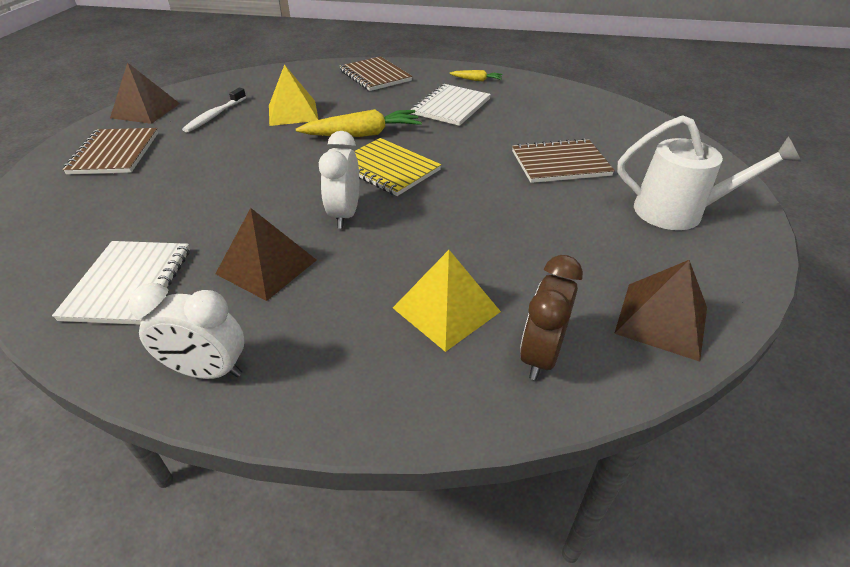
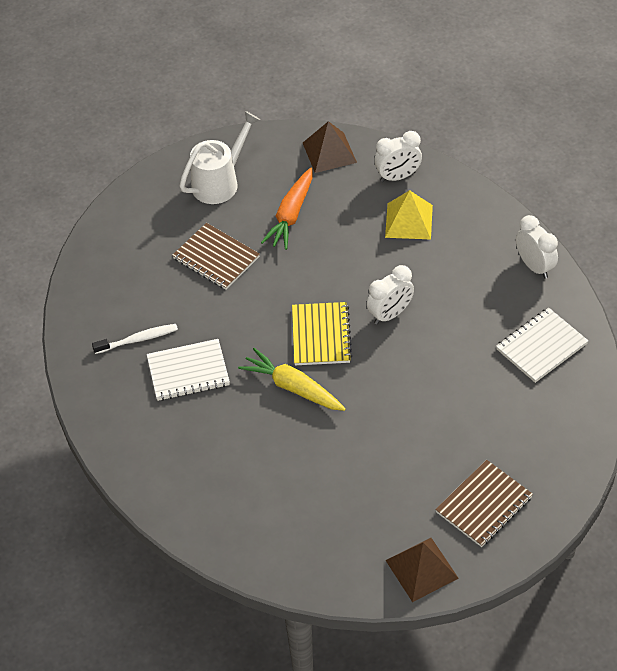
camera: 130 degrees left, 10 degrees up
(215, 116) = (373, 509): white toothbrush -> white toothbrush (138, 339)
(266, 267) = (465, 307): brown pyramid -> none
(293, 112) = (310, 463): yellow pyramid -> none
(375, 76) = (179, 474): brown notebook -> none
(476, 80) = (113, 394): yellow carrot -> none
(540, 355) = (398, 177): brown clock -> white clock
(569, 229) = (291, 215): none -> orange carrot
(679, 212) = (220, 182): white watering can -> white watering can turned 75 degrees clockwise

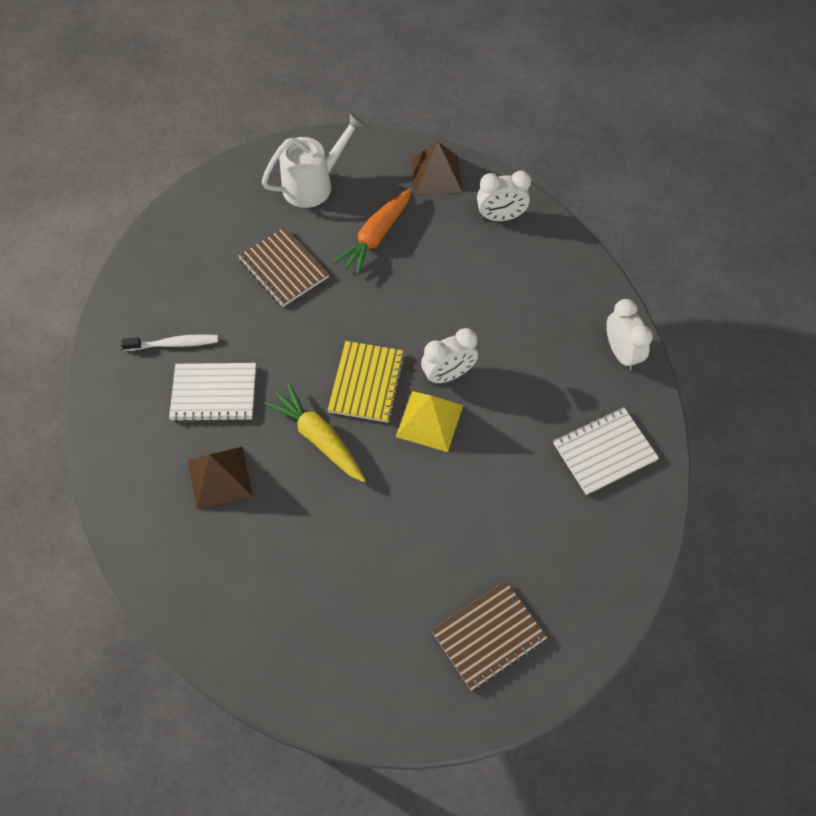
camera: 10 degrees right, 10 degrees up
(409, 221) = (498, 270): yellow pyramid -> yellow pyramid (429, 421)
(421, 569) = (395, 701): brown pyramid -> brown pyramid (219, 477)

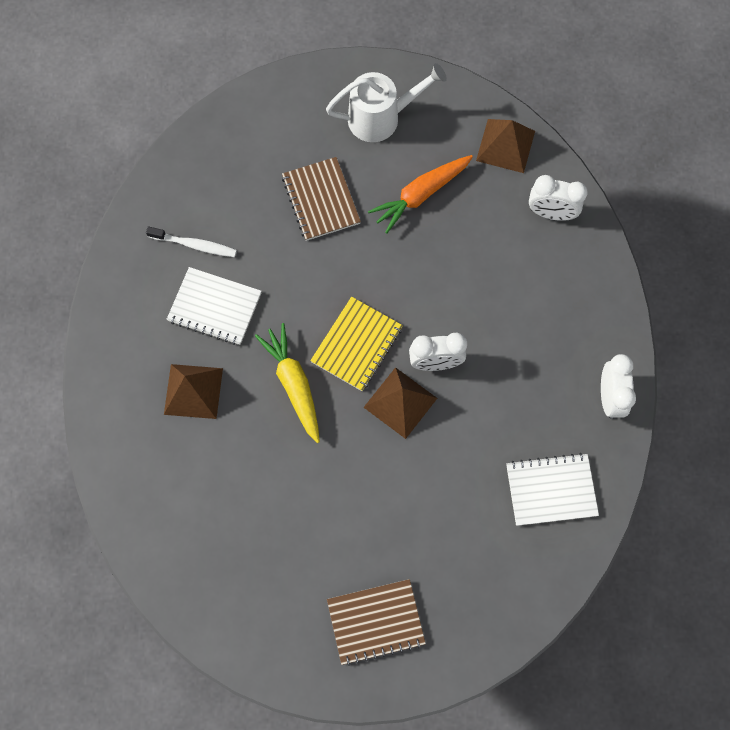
camera: 20 degrees right, 10 degrees up
(429, 421) = (400, 402): yellow pyramid -> brown pyramid

